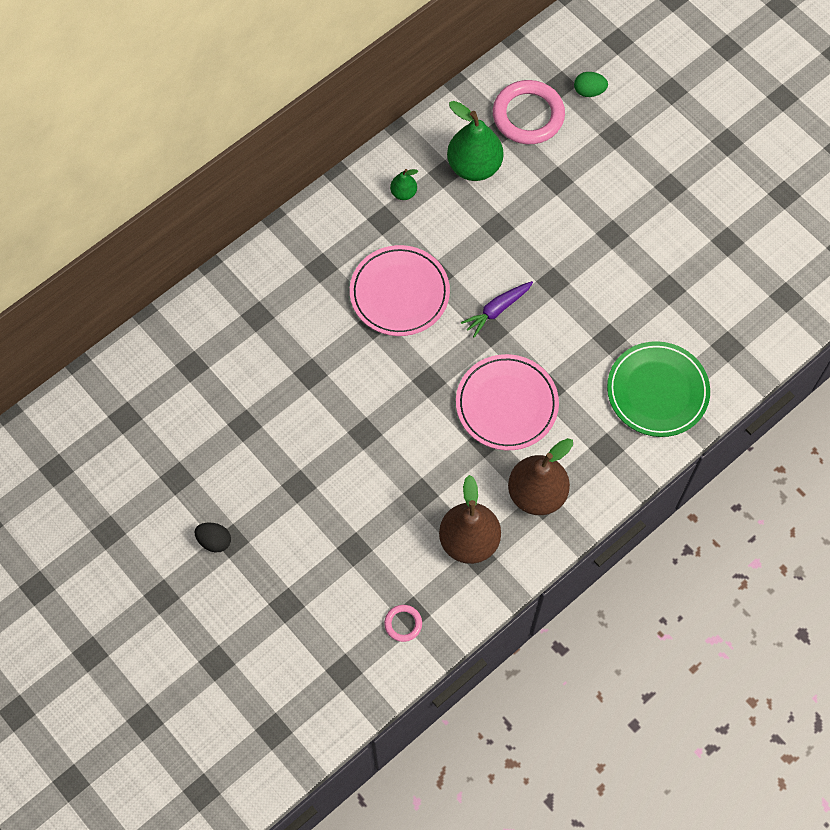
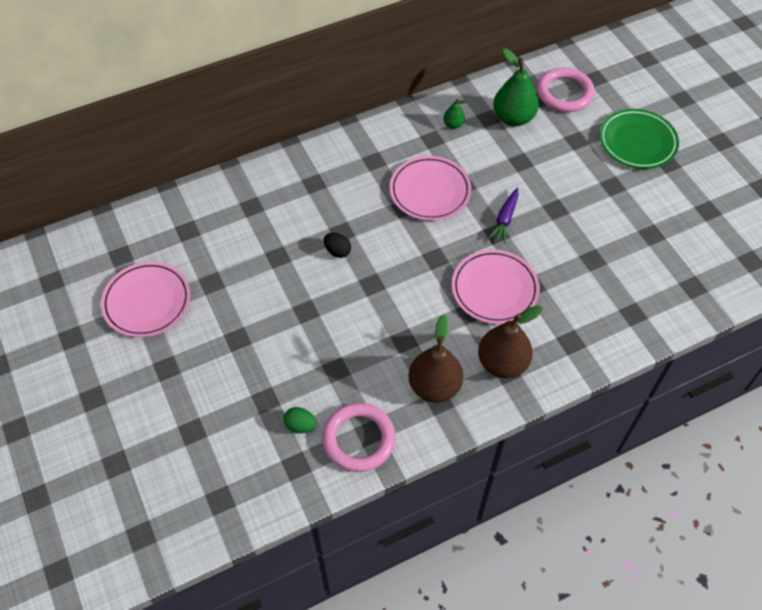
camera: 15 degrees right, 10 degrees down
(109, 521) = (147, 302): none -> pink plate
(214, 541) = (224, 336): black egg -> black egg (337, 251)
(403, 624) = (359, 439): pink ring -> pink ring, size x2.17
(497, 310) = (505, 219): purple carrot -> purple carrot turned 45 degrees counterclockwise
(589, 91) = (616, 87): green egg -> green egg (300, 425)
(657, 391) = (625, 307): green plate -> green plate (637, 142)

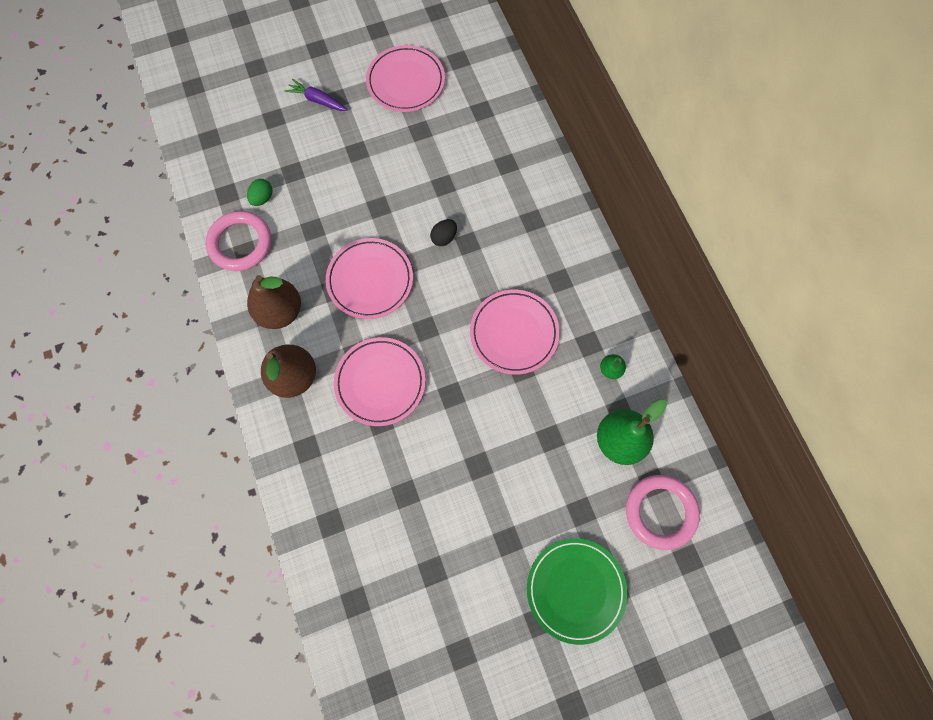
camera: 95 degrees right, 15 degrees up
(390, 309) = (370, 280): none -> pink plate
(505, 219) = (469, 407): purple carrot -> purple carrot (317, 100)

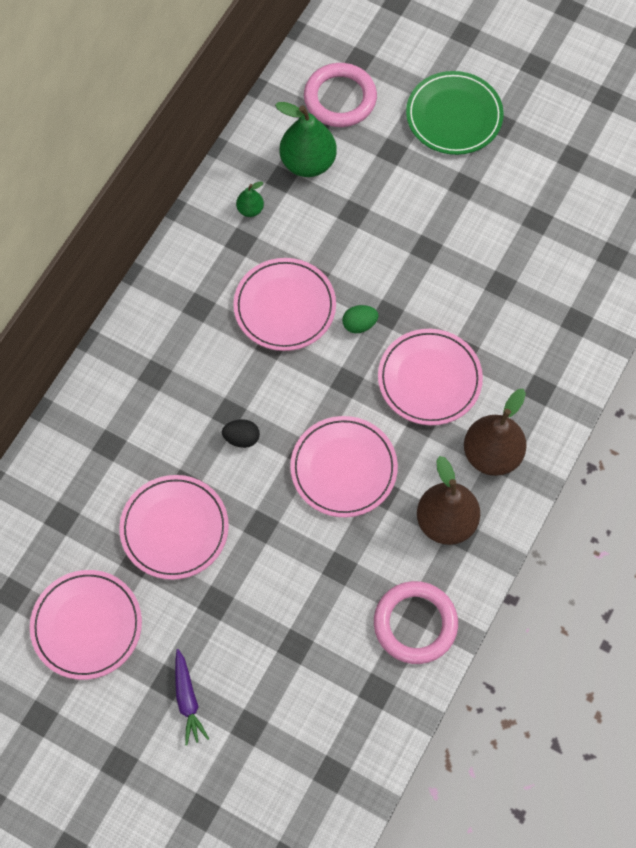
camera: 130 degrees left, 5 degrees down
(262, 198) = (349, 648): green egg -> green egg (359, 324)
(420, 161) = (174, 529): none -> pink plate

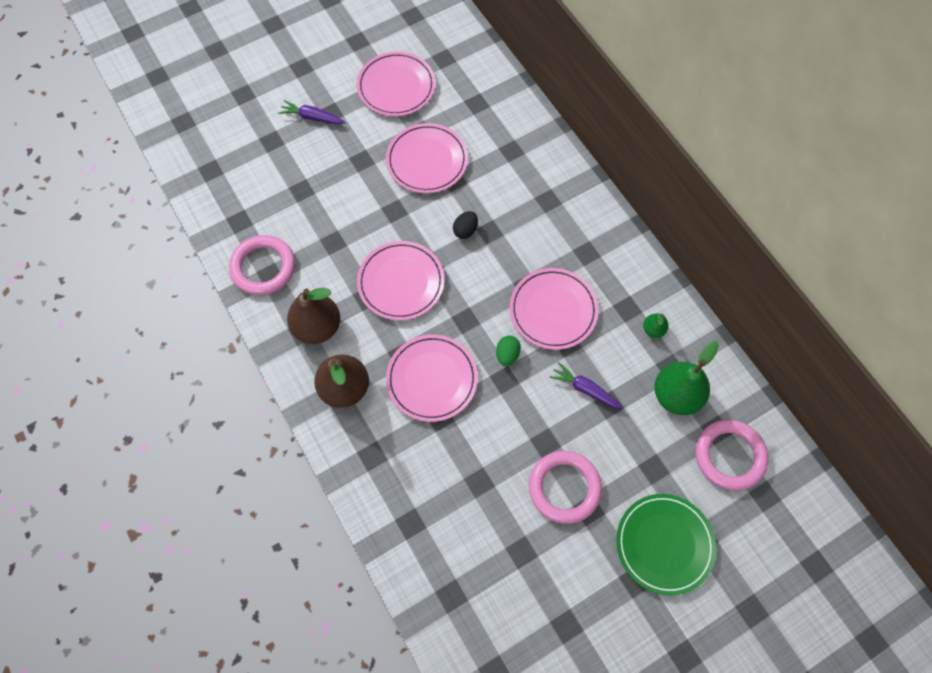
camera: 120 degrees right, 0 degrees up
(351, 240) = (585, 389): none -> purple carrot
(457, 213) = (564, 488): none -> pink ring

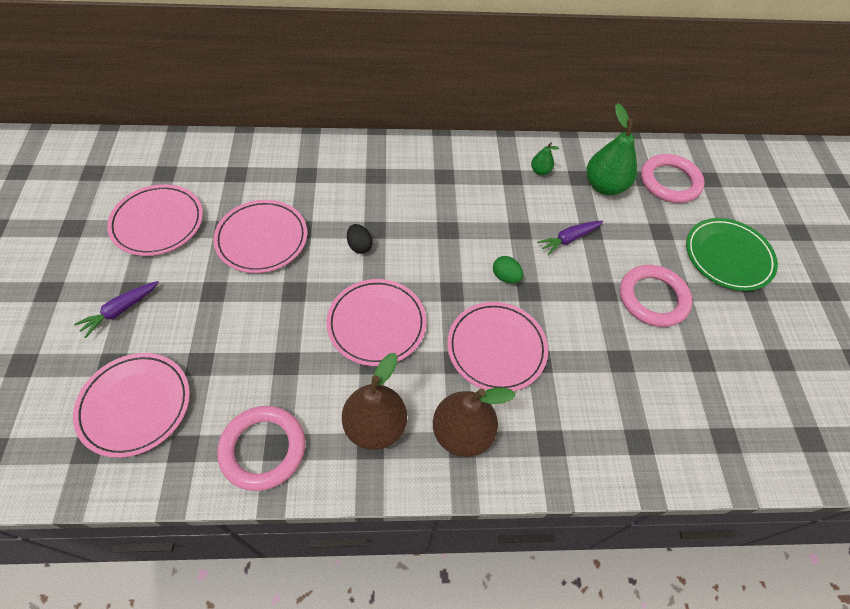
camera: 65 degrees left, 10 degrees down
(553, 310) = (483, 224): pink plate -> pink plate (135, 405)

